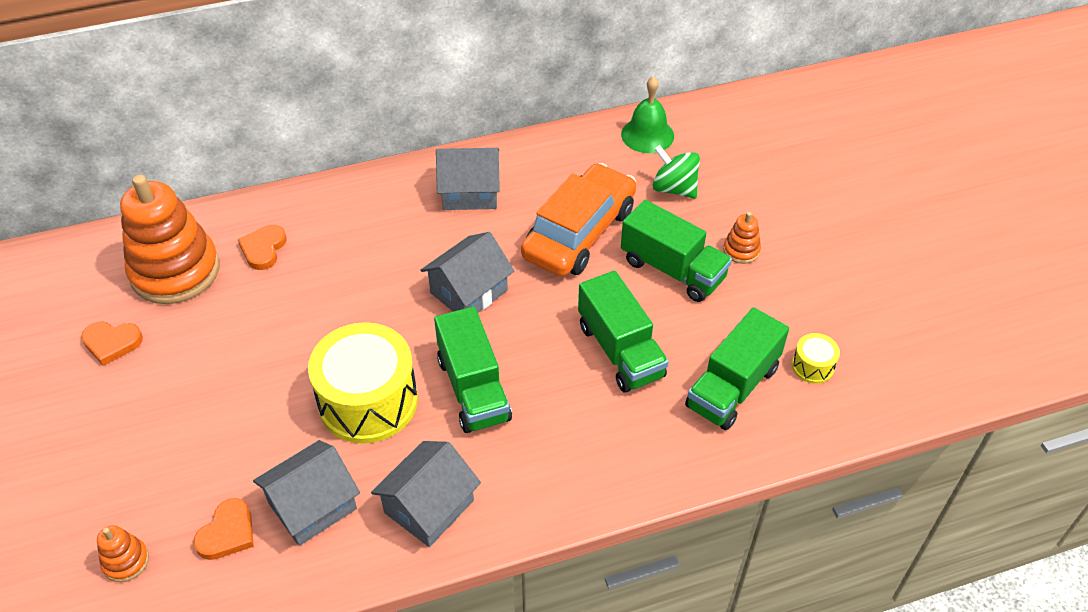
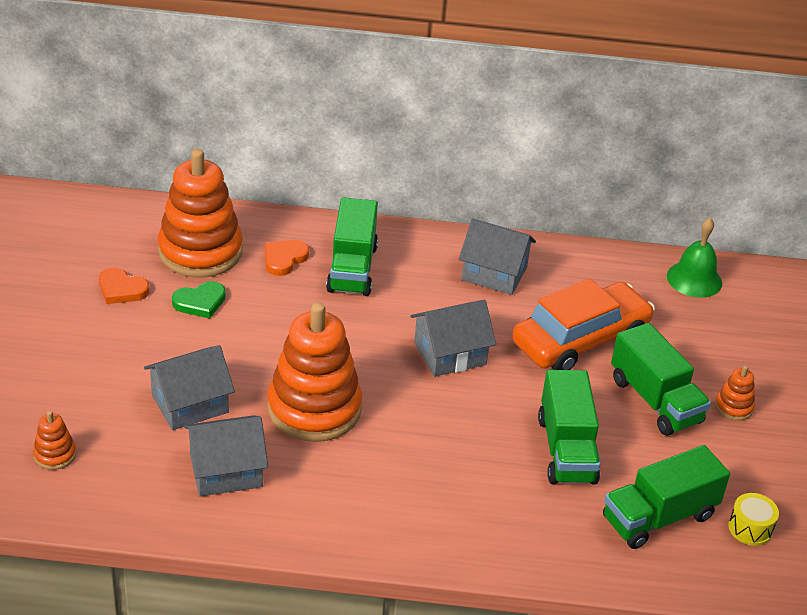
camera: 20 degrees right, 10 degrees down
(200, 327) = (200, 302): none -> green heart
(227, 533) = (146, 465): orange heart -> none
(368, 401) = (314, 409): yellow drum -> orange stacking toy
(429, 506) = (325, 508): grey house -> grey house (190, 404)
(473, 389) = (413, 432): green truck -> green truck (352, 268)
(674, 188) = (695, 333): green spinning top -> none

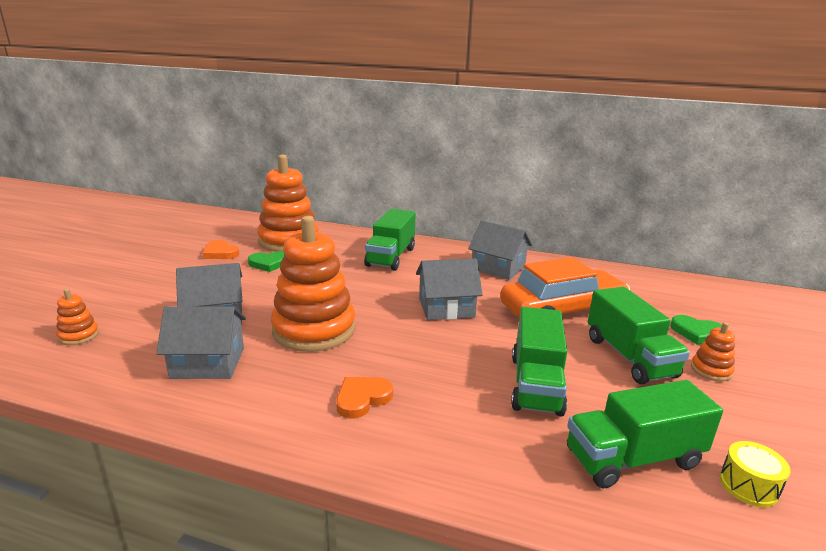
camera: 15 degrees right, 15 degrees down
(284, 259) = (344, 249): orange heart -> orange heart (362, 399)
(694, 279) = (664, 284): green bell -> none
(725, 356) = (697, 333): none -> green heart

